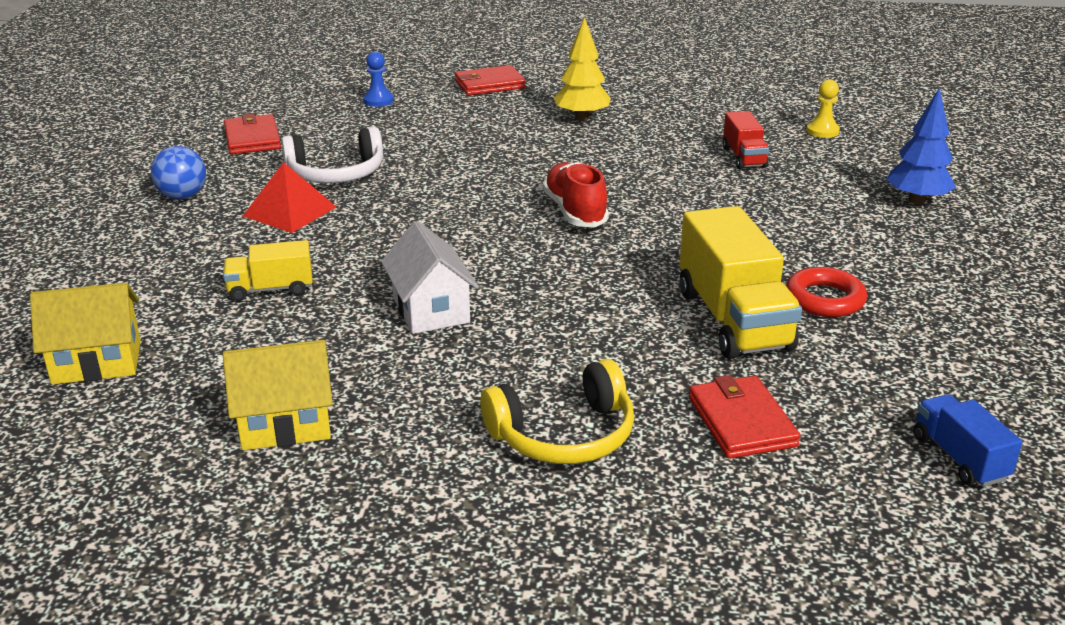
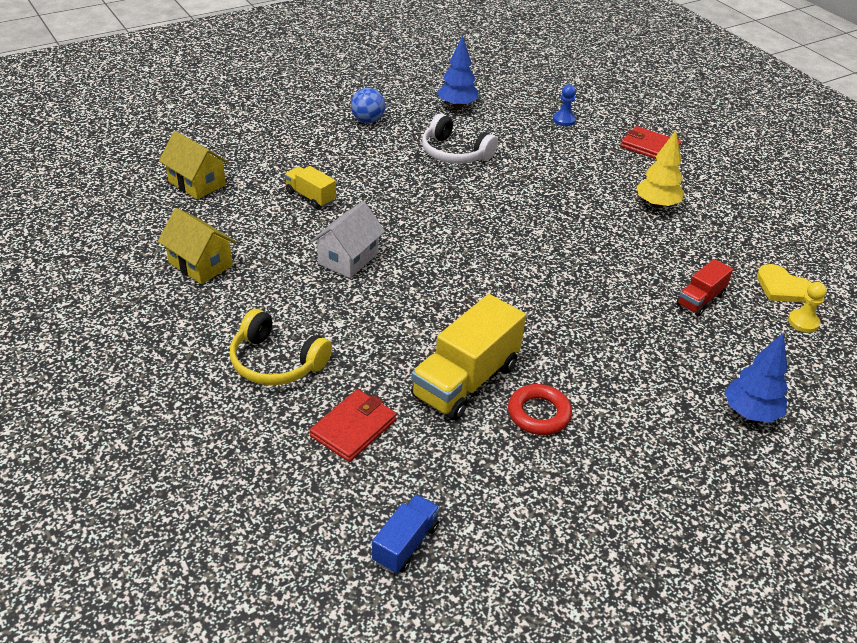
camera: 50 degrees right, 10 degrees up
(252, 139) = (457, 106): red wallet -> blue tree
(289, 211) = (394, 160): red pyramid -> none
(575, 211) = (522, 259): red shoe -> none
(768, 119) = (782, 287): none -> yellow heart

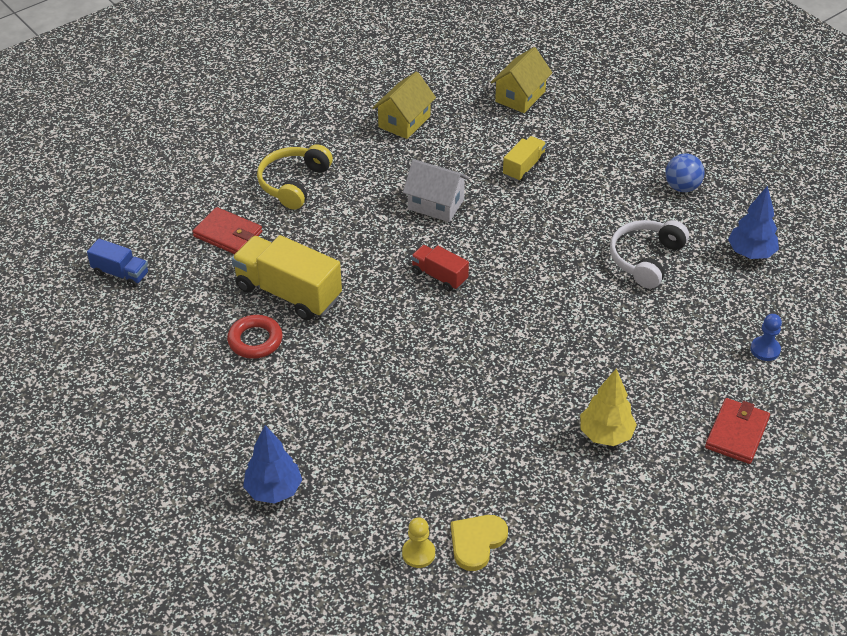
camera: 85 degrees right, 5 degrees up
(700, 300) = (436, 464): red truck -> red truck (439, 276)

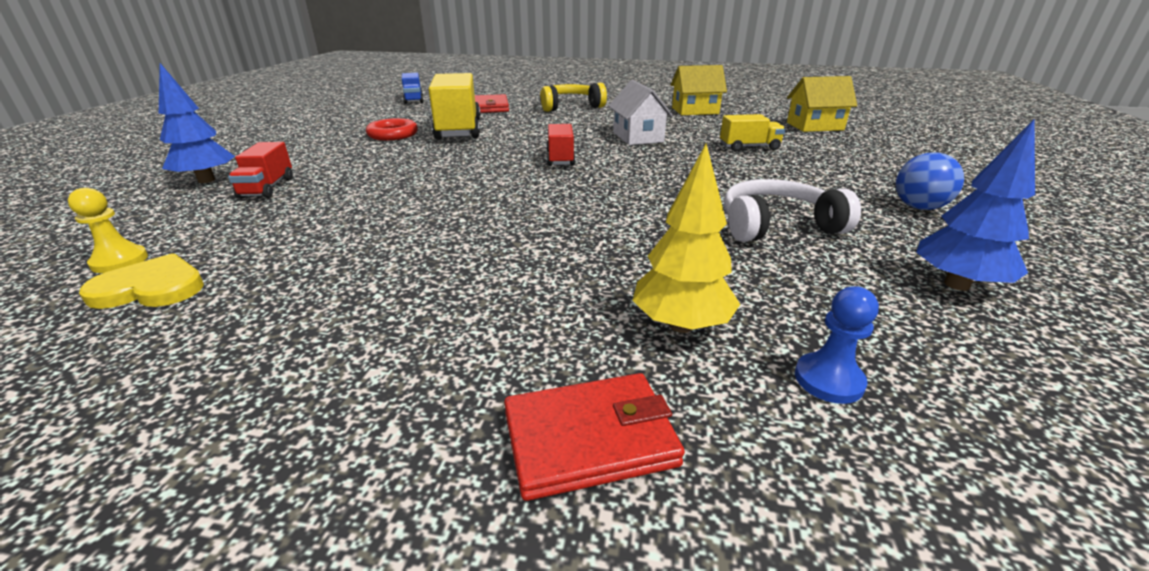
camera: 50 degrees right, 15 degrees down
(334, 458) = (267, 188): none -> red truck
(605, 435) = (439, 306): yellow tree -> yellow tree (680, 325)

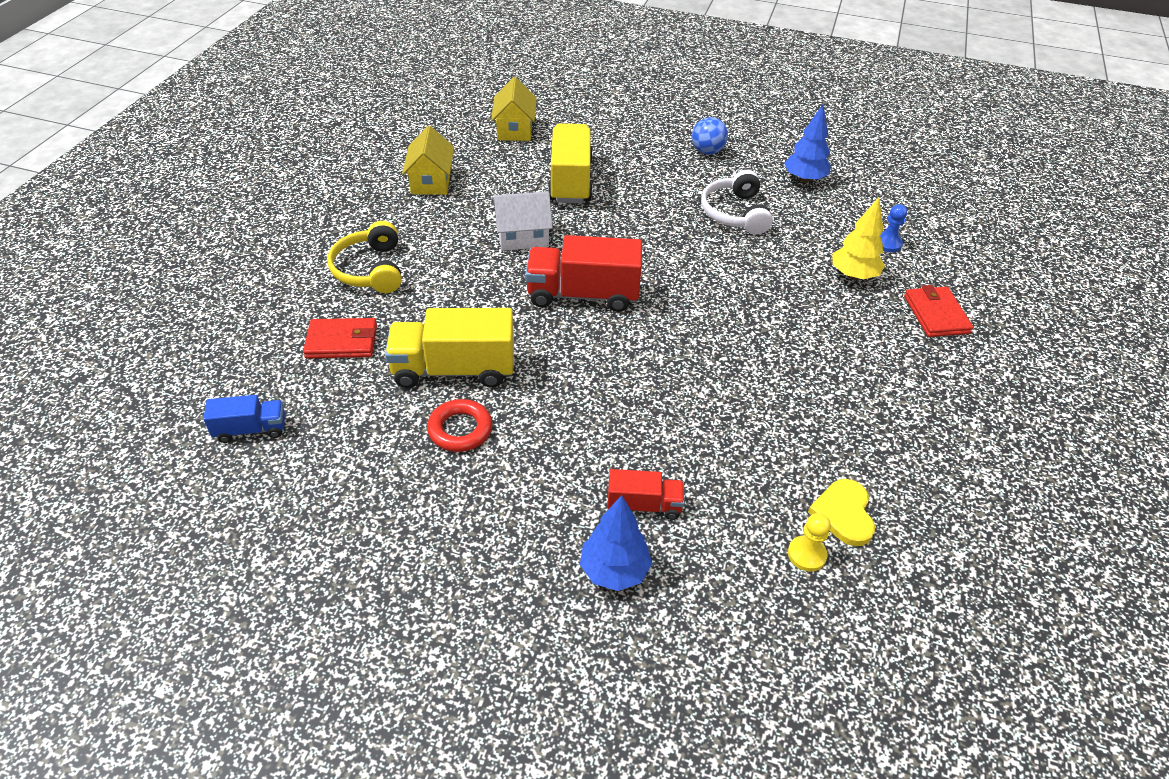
camera: 85 degrees left, 15 degrees up
(560, 159) = (583, 295): red truck -> red truck, size x1.85
(749, 147) = (570, 181): yellow truck -> yellow truck, size x1.85

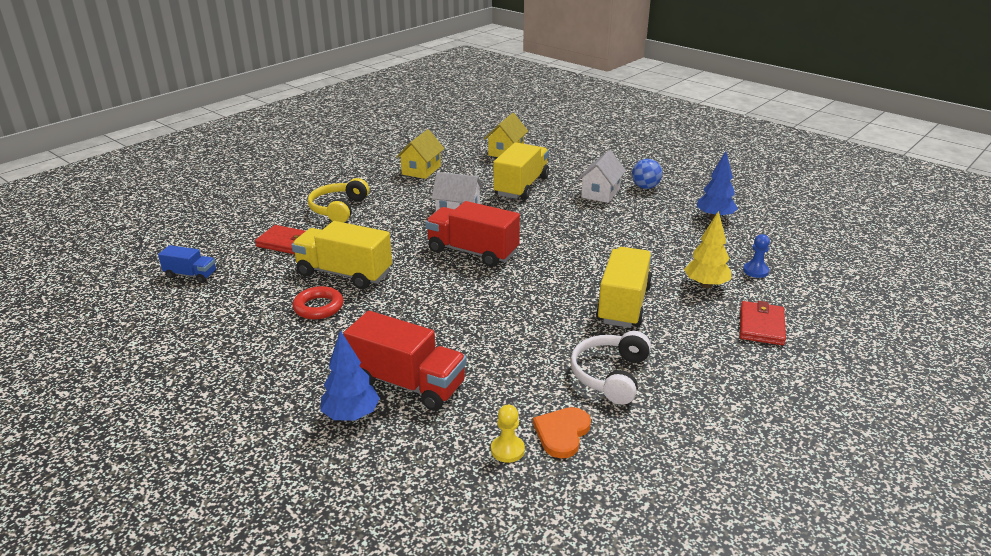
camera: 25 degrees right, 15 degrees down
(644, 505) = (407, 383): red truck -> red truck, size x1.85
(665, 171) = (600, 193): none -> white house
(735, 213) = (635, 227): white headphones -> white headphones (610, 375)
(792, 324) = (624, 304): none -> yellow truck
(843, 513) = (562, 433): yellow heart -> orange heart

